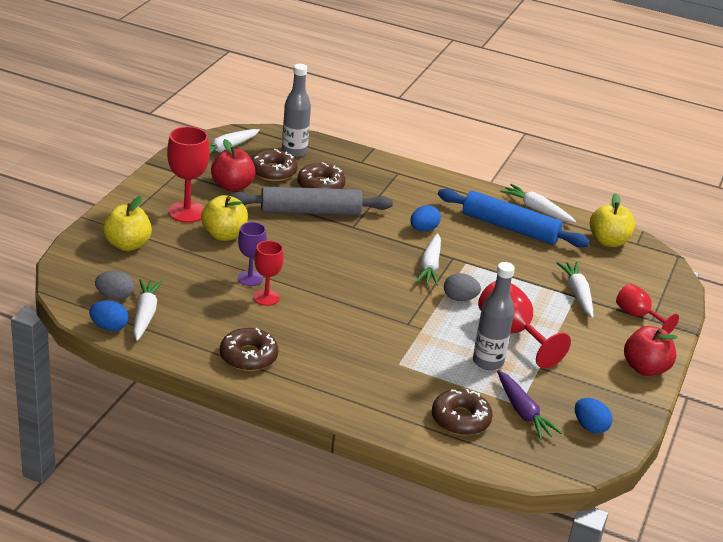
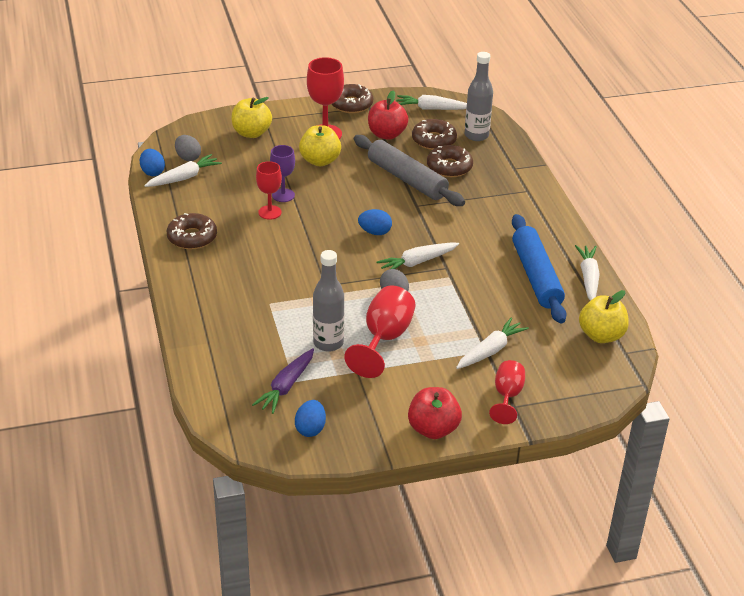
camera: 55 degrees right, 5 degrees up
(423, 229) = (464, 237): blue egg -> blue egg (375, 232)
(460, 419) = (238, 360): brown donut -> brown donut (351, 104)

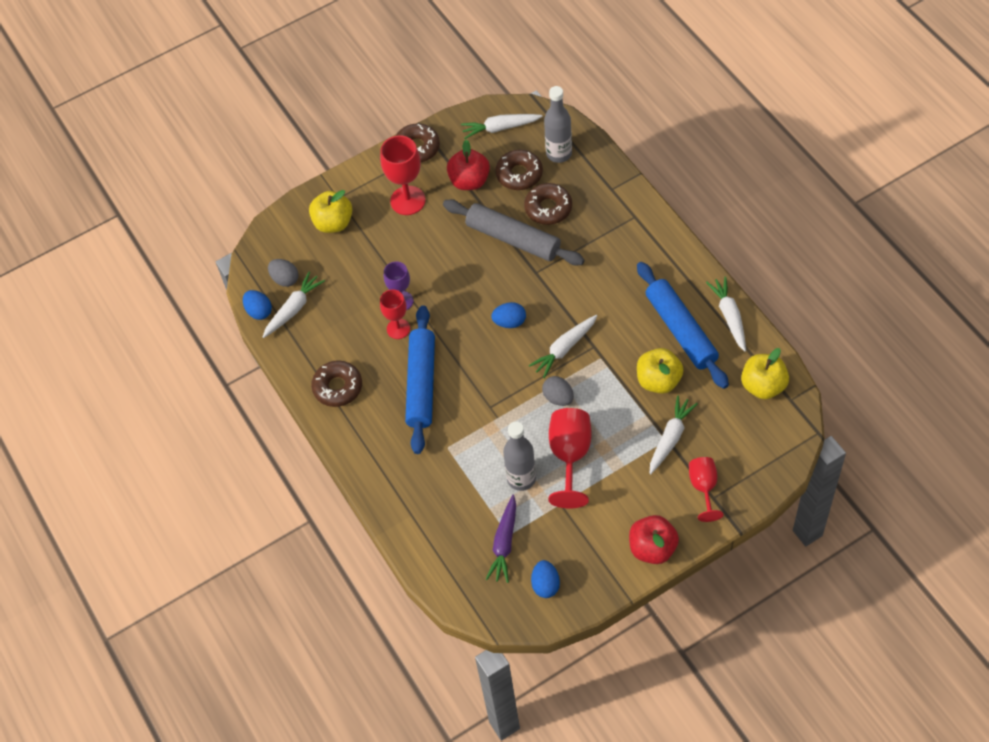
camera: 10 degrees left, 20 degrees up
(270, 254) = (421, 384): none -> blue rolling pin
(320, 161) = (418, 241): yellow apple -> yellow apple (658, 381)

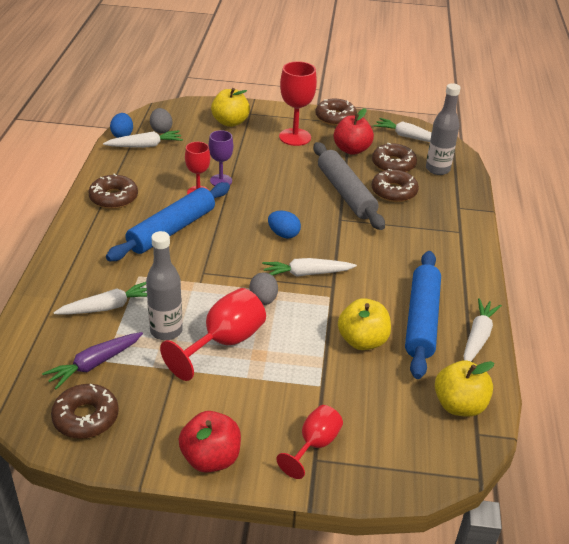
camera: 30 degrees right, 20 degrees down
(545, 585) = (86, 417): blue egg -> brown donut
(670, 438) = (326, 387): white carrot -> white carrot (107, 307)

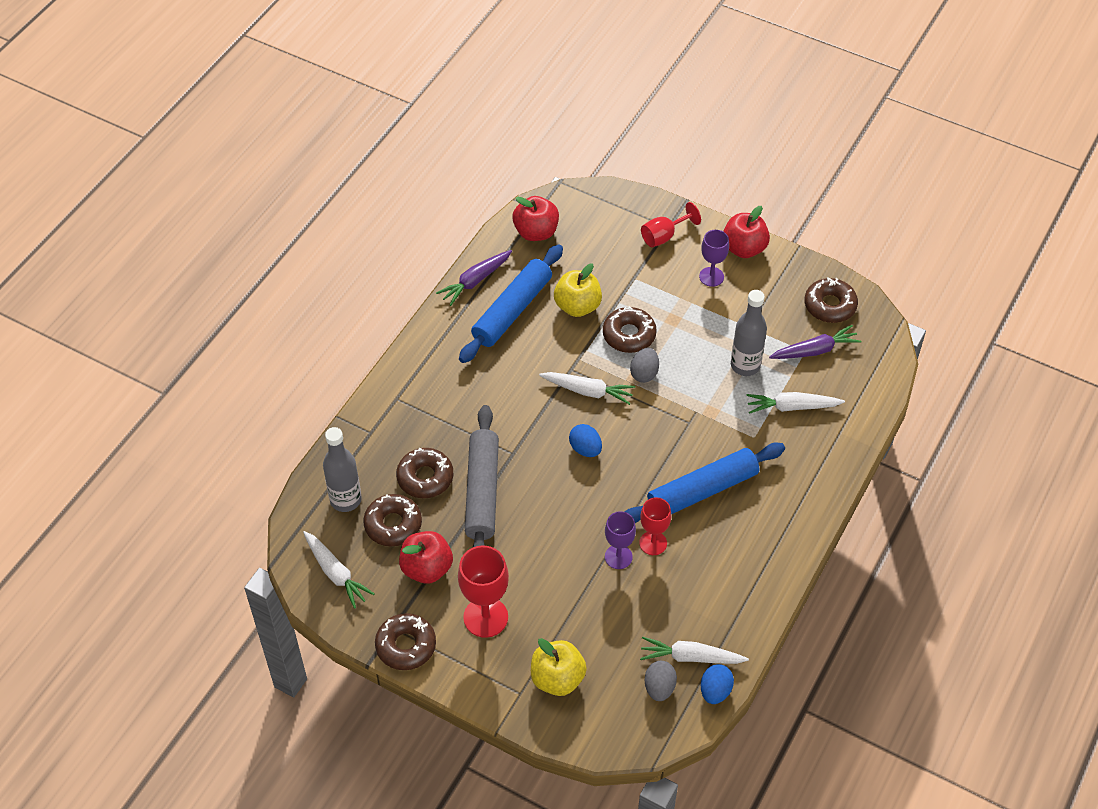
camera: 155 degrees left, 15 degrees up
(114, 198) = (754, 563): brown donut -> brown donut (629, 335)
(224, 342) = (698, 339): red goblet -> none
(236, 412) = (711, 277): none -> purple goblet
(459, 405) = (536, 232): yellow apple -> red apple
(477, 337) = (475, 281): white carrot -> purple carrot

